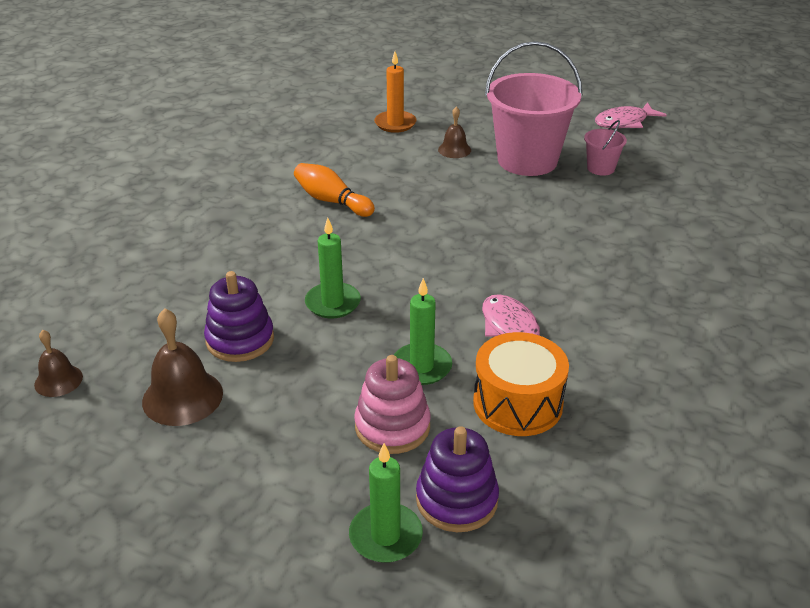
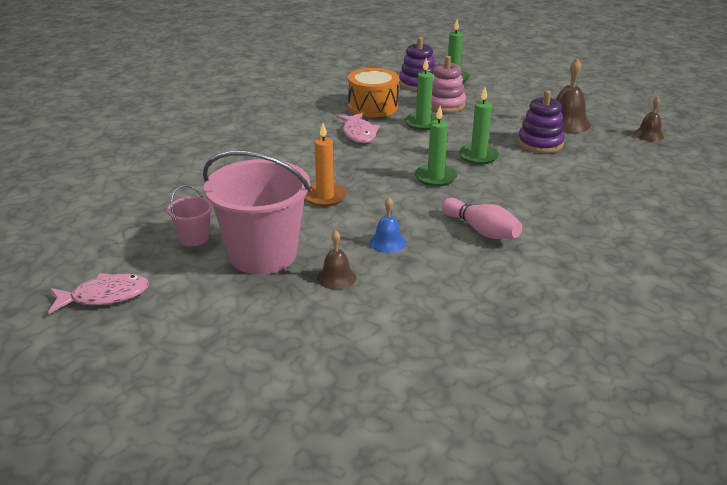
camera: 170 degrees left, 5 degrees down
(332, 201) = (481, 230): orange bowling pin -> pink bowling pin
(386, 261) = (435, 177): none -> green candle
(395, 124) = (397, 327): orange candle -> orange candle (325, 197)
(420, 181) = (387, 242): none -> blue bell

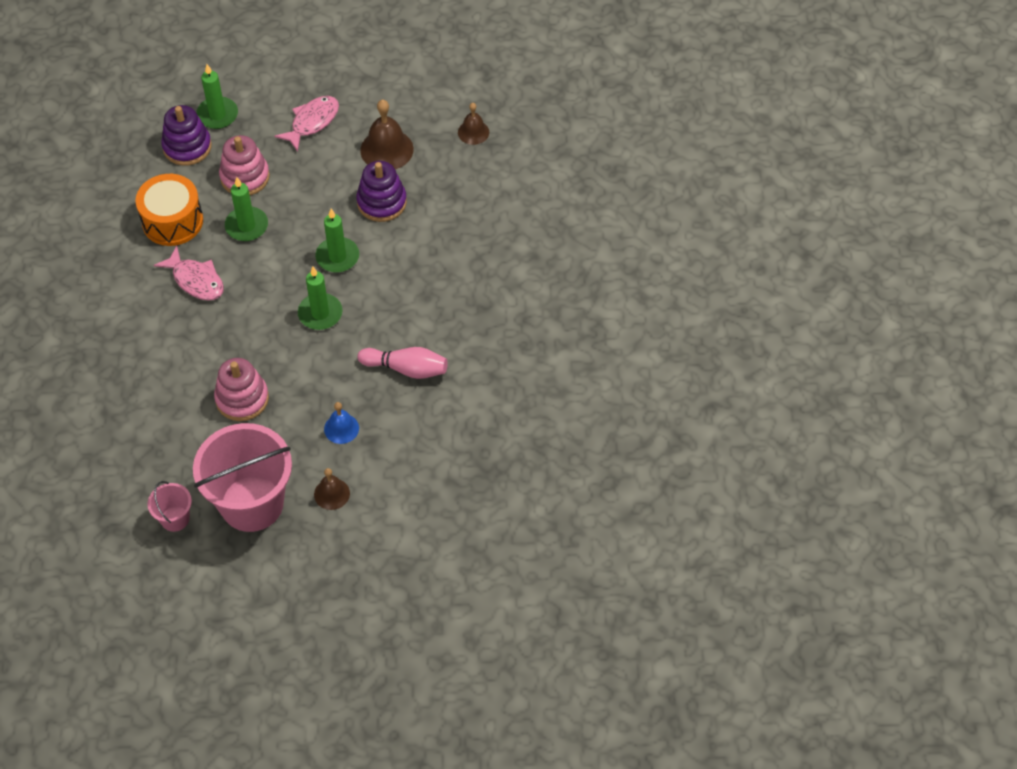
camera: 35 degrees left, 25 degrees up
(105, 296) = (167, 623): pink fish -> pink fish (312, 122)
(325, 197) = (242, 399): orange candle -> pink stacking toy

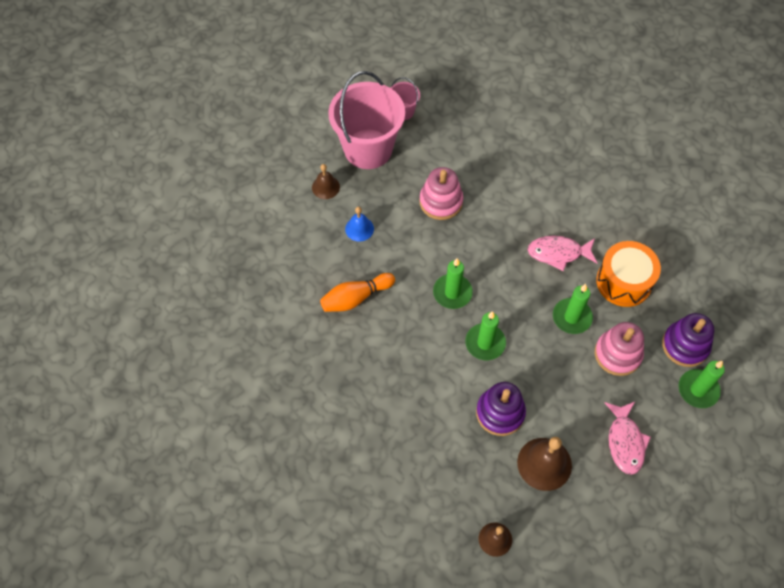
camera: 140 degrees right, 5 degrees up
(406, 369) = (355, 298): pink bowling pin -> orange bowling pin

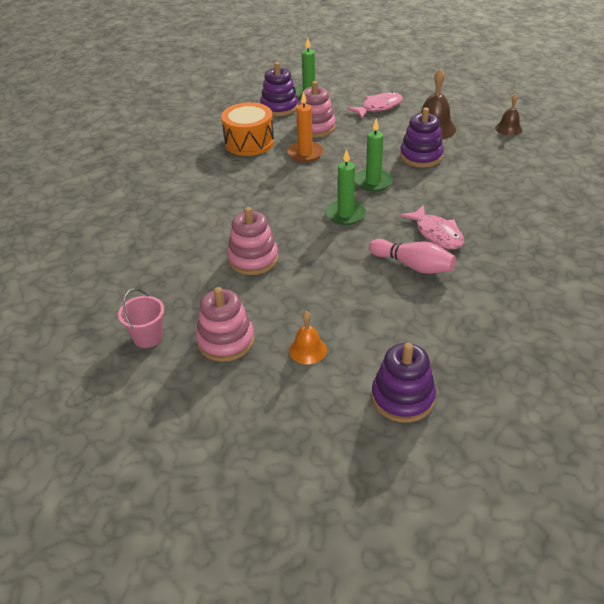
camera: 120 degrees left, 20 degrees down
(250, 213) = (402, 397): none -> purple stacking toy
(325, 187) = (307, 350): brown bell -> orange bell
(355, 298) = (413, 265): orange bowling pin -> pink bowling pin
(359, 229) = (336, 298): blue bell -> none
(368, 149) = (226, 341): pink bucket -> pink stacking toy
(558, 253) = (250, 177): pink fish -> pink fish (436, 234)
(572, 317) = (305, 153): green candle -> orange candle

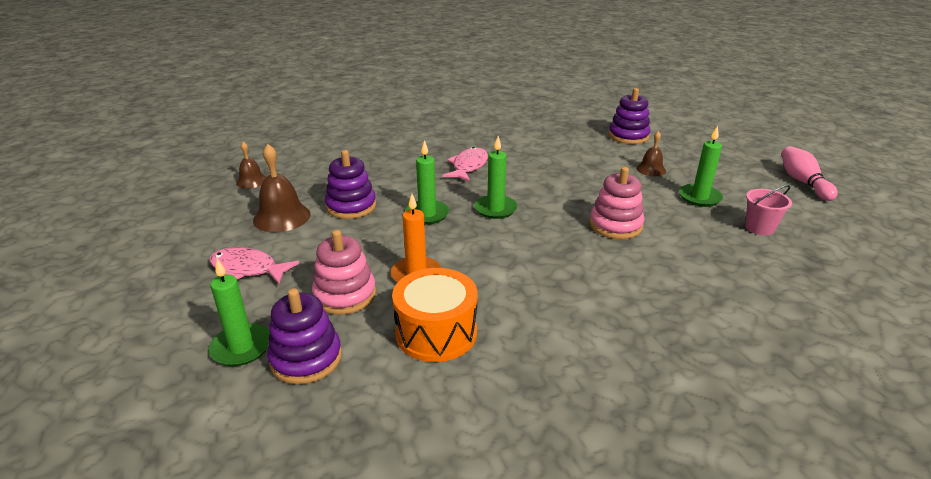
camera: 130 degrees left, 10 degrees down
(226, 341) = (699, 197): pink stacking toy -> green candle
(307, 350) = (651, 169): orange bell -> brown bell
(413, 265) = (518, 164): pink bowling pin -> pink bowling pin (803, 182)

